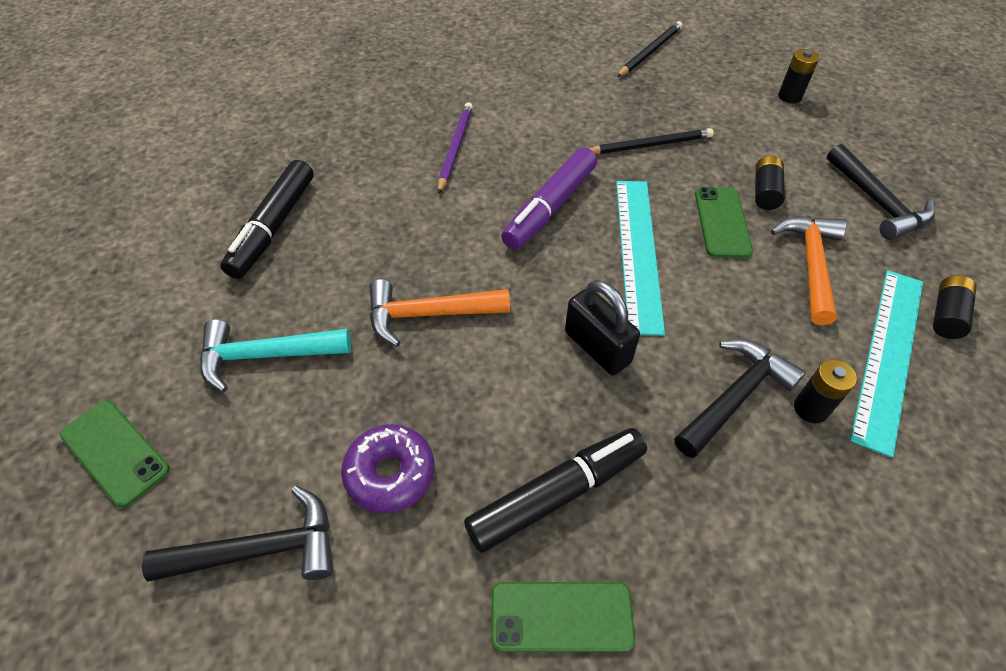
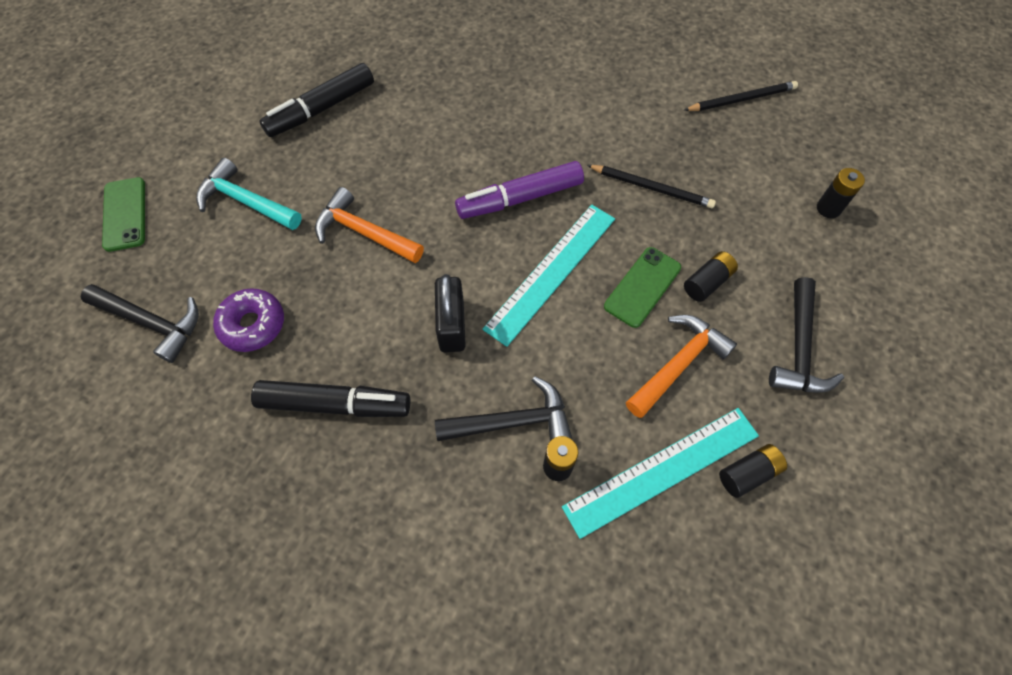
camera: 35 degrees right, 10 degrees up
(455, 148) = (495, 110): purple pencil -> none
(561, 616) = (271, 476): green phone -> none

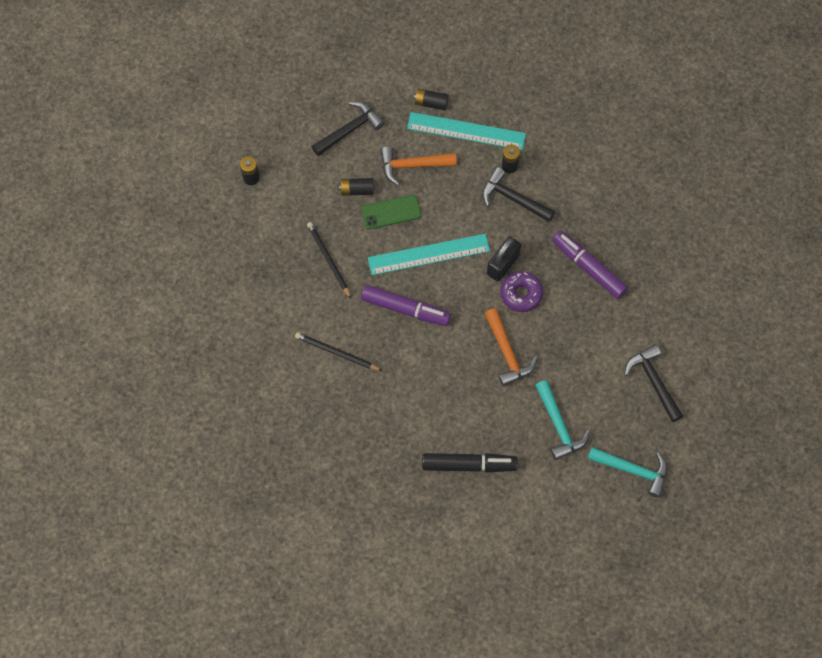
camera: 140 degrees left, 5 degrees up
(124, 214) = (633, 470): green phone -> turquoise hammer
(253, 325) = (602, 341): purple donut -> purple donut (521, 294)
(335, 404) = (588, 267): black marker -> purple marker
(741, 99) = (215, 274): black pencil -> black pencil (337, 353)

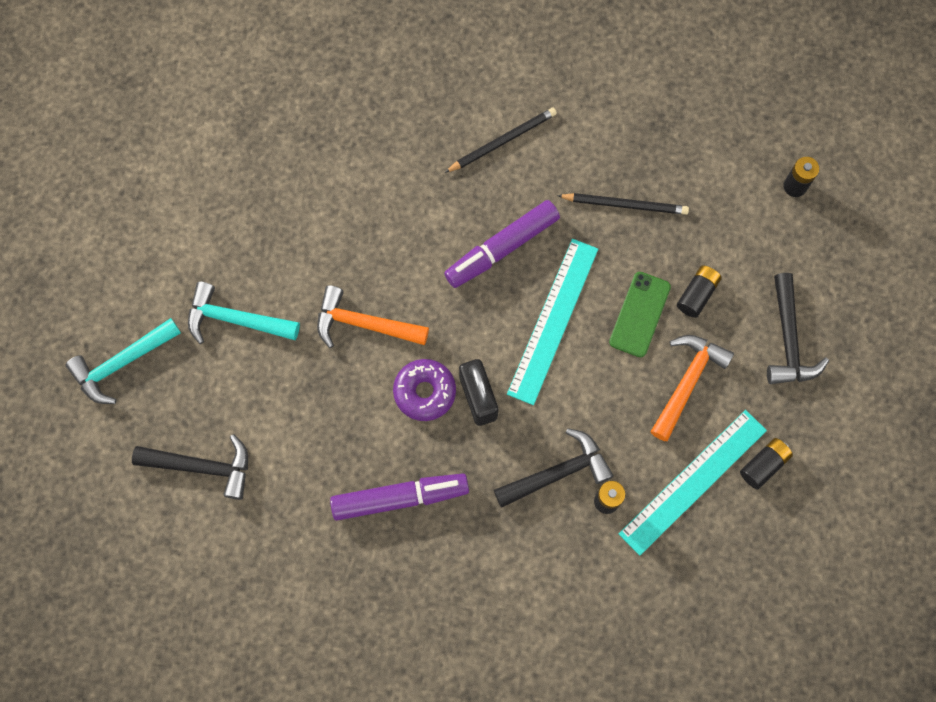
camera: 125 degrees right, 5 degrees up
(469, 465) = (267, 192): black marker -> none

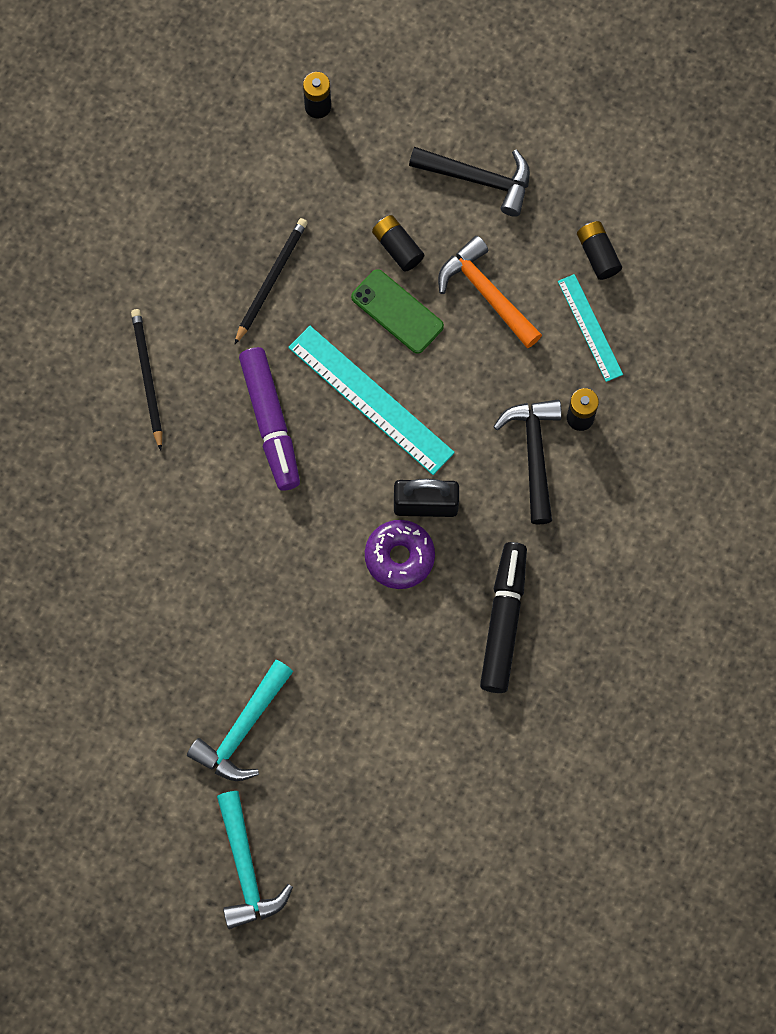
camera: 70 degrees left, 0 degrees up
(203, 466) = (396, 815): black hammer -> none
(363, 324) = (300, 594): orange hammer -> none
(400, 498) = (504, 621): purple marker -> black marker
(692, 481) = (589, 328): turquoise ruler -> turquoise ruler, size x0.59

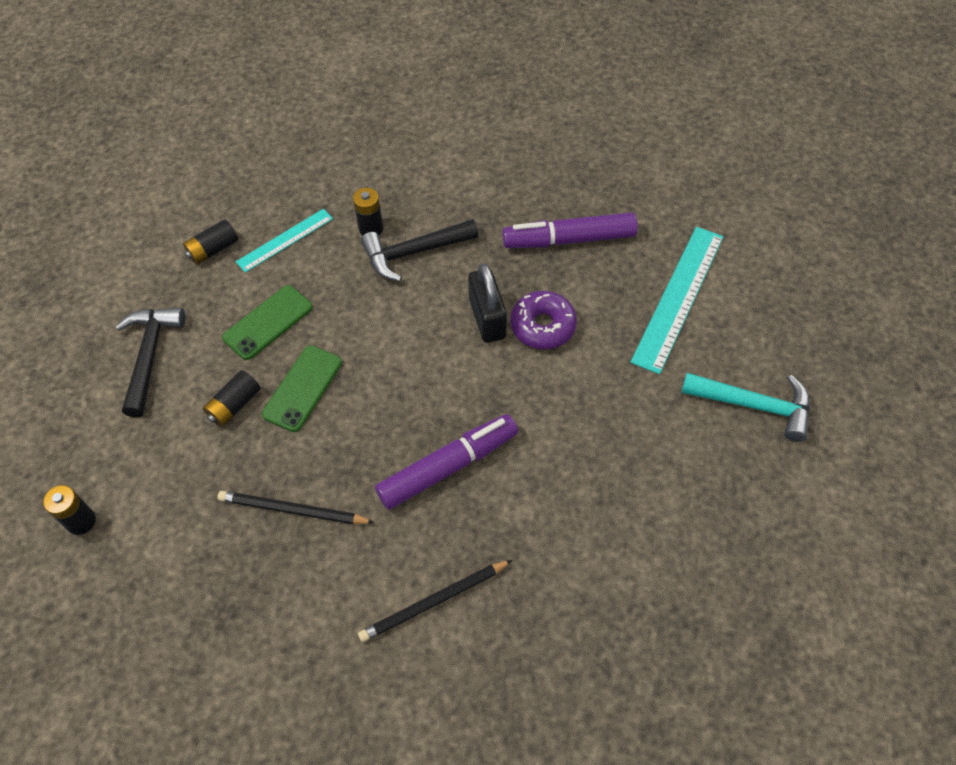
camera: 105 degrees left, 15 degrees down
(246, 869) = (873, 368): turquoise hammer -> none
(370, 400) = (399, 387): turquoise ruler -> turquoise ruler (679, 297)
(486, 293) = (268, 322): orange hammer -> green phone
(504, 621) = (569, 239): black marker -> purple marker

